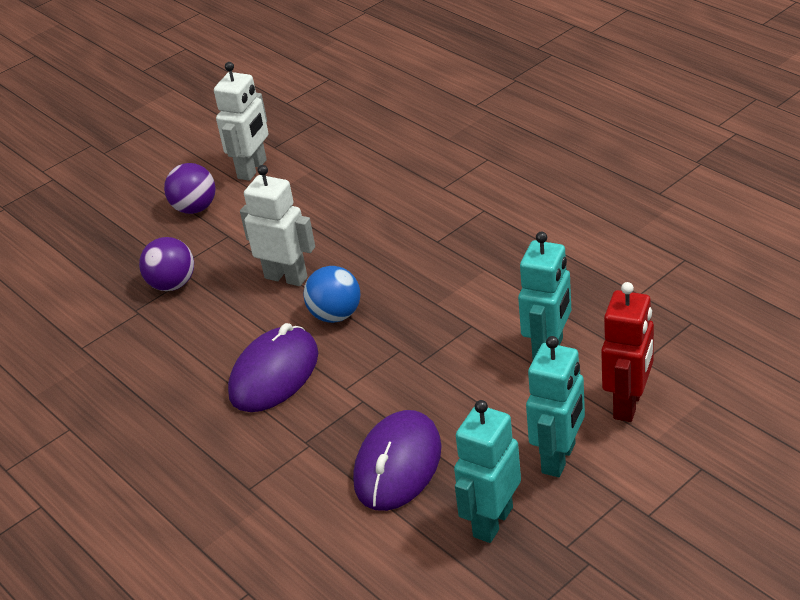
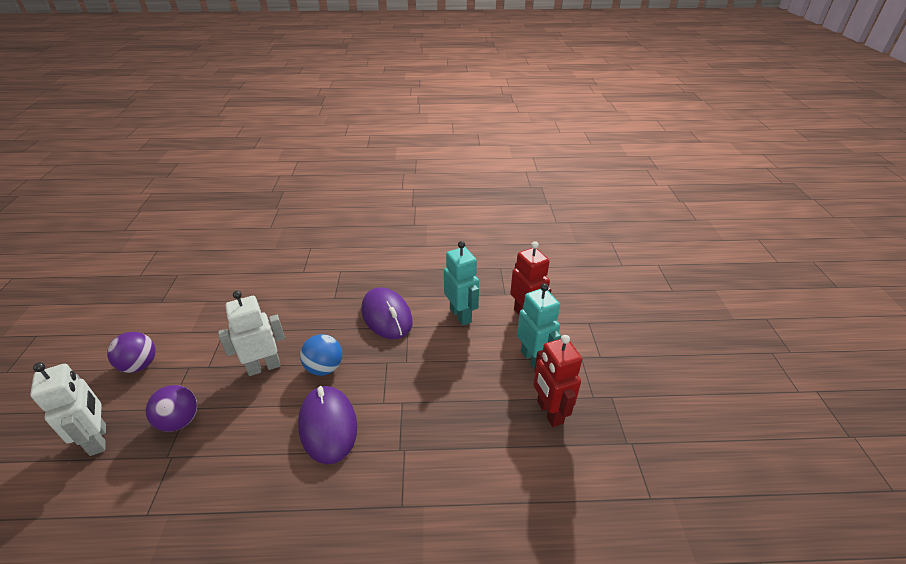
camera: 55 degrees left, 0 degrees up
(252, 169) = (160, 321): white robot -> white robot (99, 439)
(397, 465) = (467, 421): purple mouse -> purple mouse (386, 316)
(492, 522) = (549, 412): turquoise robot -> red robot

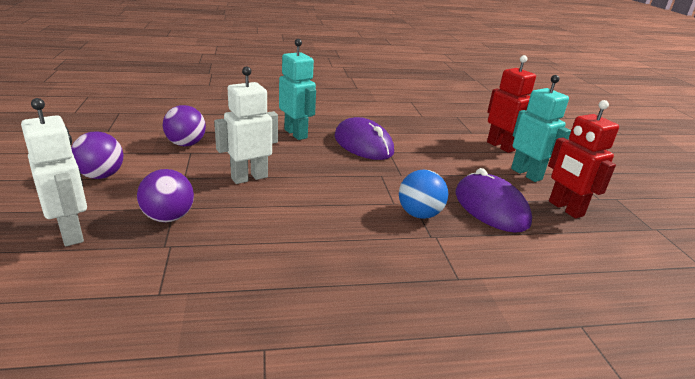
camera: 10 degrees left, 10 degrees down
(223, 319) = (186, 144): none -> purple ball
(324, 368) = (317, 178): blue ball -> blue ball (419, 214)
(328, 425) = (343, 219): purple mouse -> purple mouse (491, 207)
(461, 315) = (438, 145): turquoise robot -> turquoise robot (296, 134)

